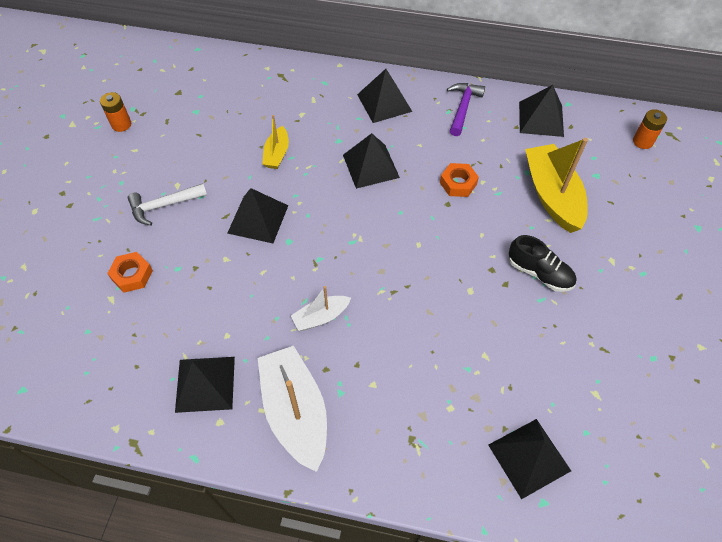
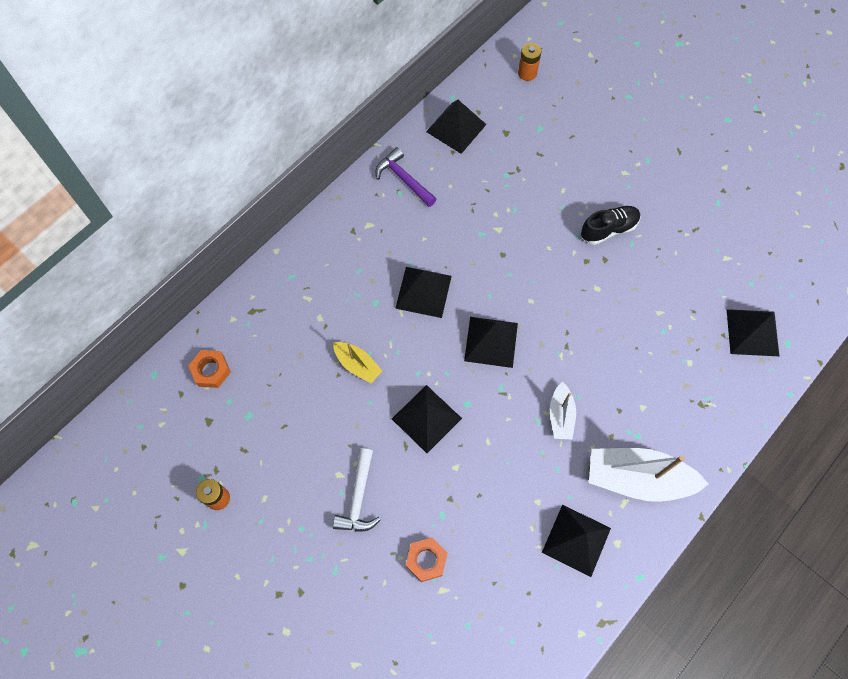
camera: 60 degrees left, 10 degrees up
(384, 103) = (354, 239): black pyramid -> black pyramid (491, 341)
(458, 183) = (486, 234): orange nut -> orange nut (211, 371)
(552, 195) = (541, 172): yellow boat -> none

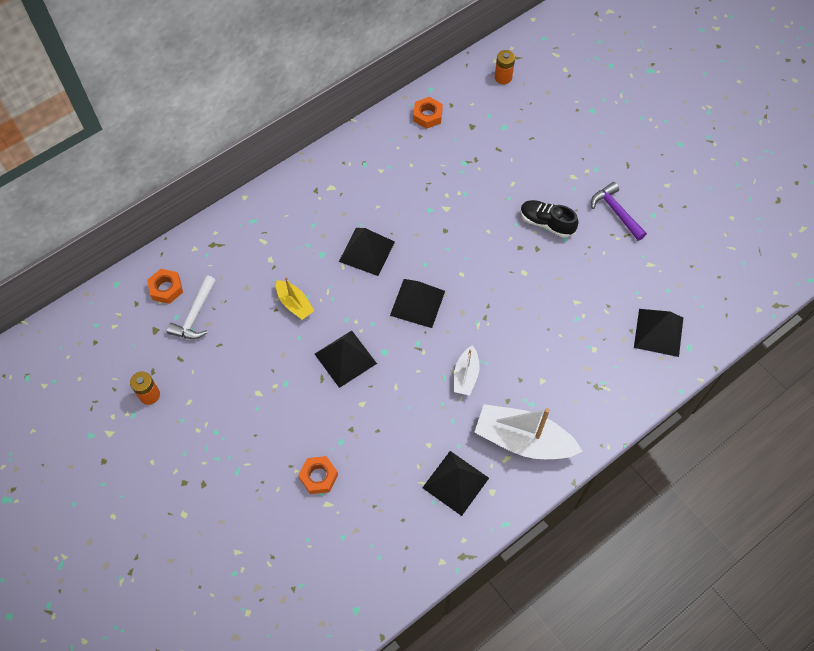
camera: 10 degrees right, 5 degrees down
(358, 498) = (271, 415): white hammer -> white hammer (195, 315)
(404, 179) = (370, 153): purple hammer -> purple hammer (616, 212)
(456, 128) = (427, 116): black pyramid -> orange nut
(608, 229) = (546, 223): black shoe -> black shoe turned 135 degrees counterclockwise

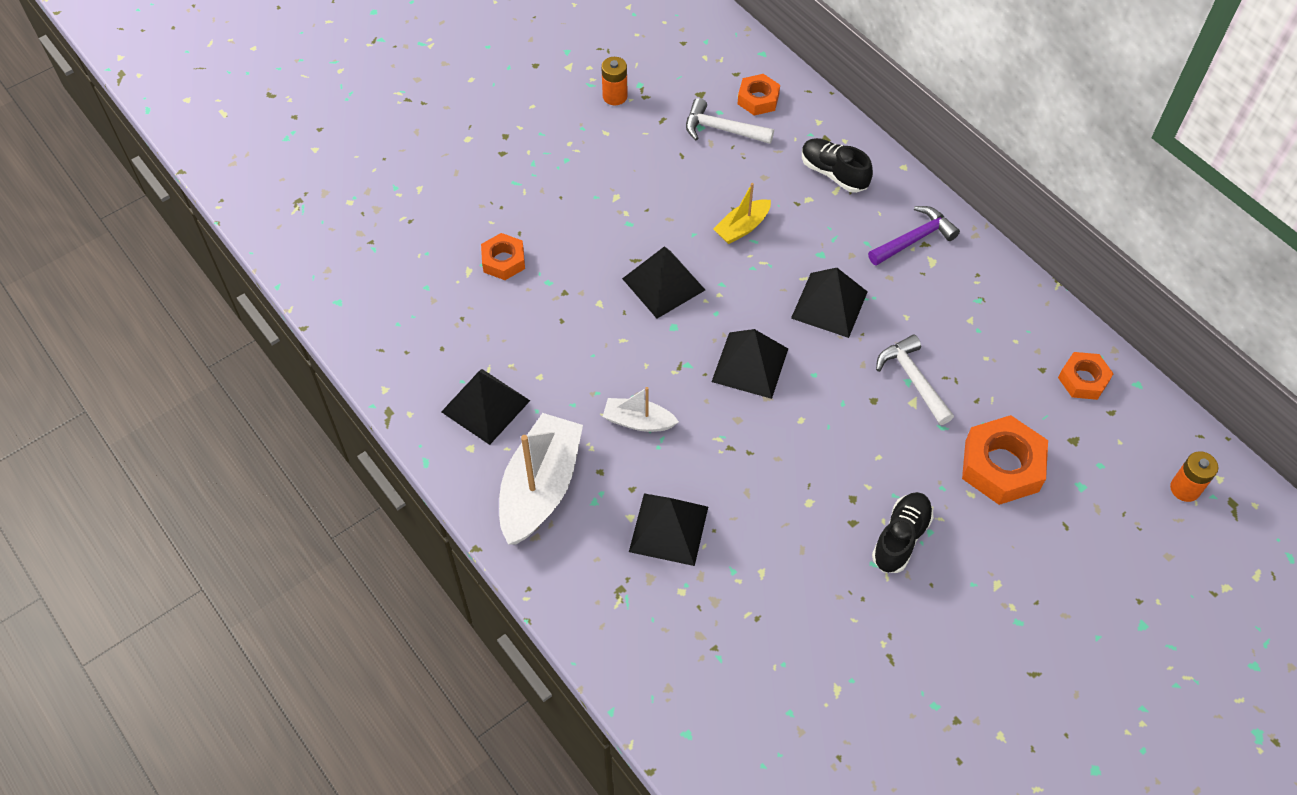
camera: 90 degrees right, 5 degrees down
(247, 241) = (833, 173): none -> black shoe
(428, 206) = (913, 379): none -> white hammer
(492, 165) = (1001, 466): none -> orange nut
(616, 212) = (934, 645): purple hammer -> purple hammer (914, 239)
(658, 332) = (712, 689): black pyramid -> black pyramid (668, 529)

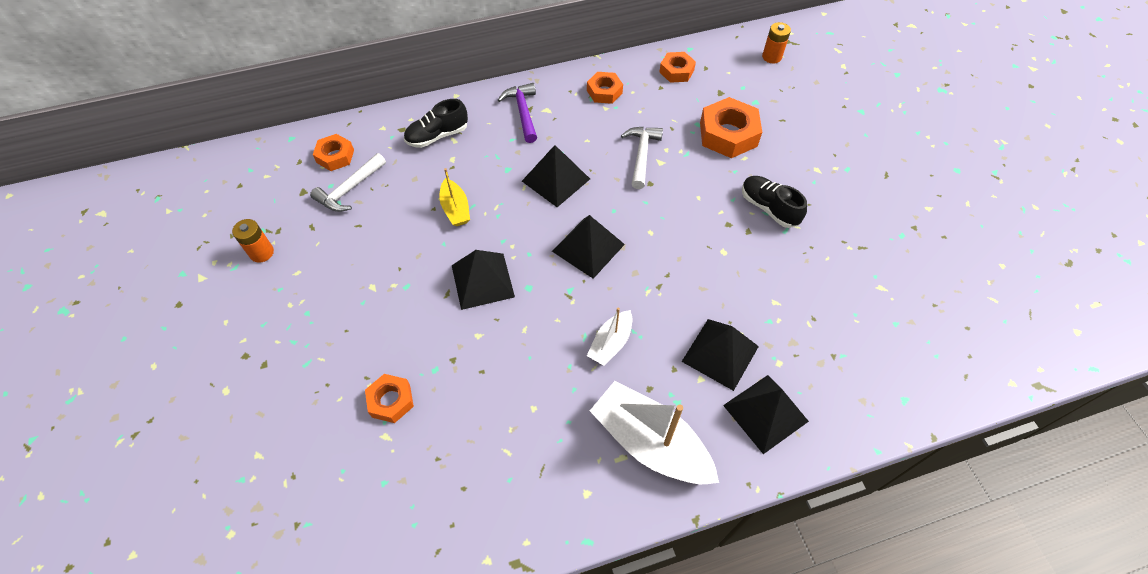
camera: 70 degrees left, 0 degrees up
(485, 406) = (546, 466): black pyramid -> black pyramid (765, 413)
(913, 379) = (641, 155): white hammer -> white hammer turned 105 degrees clockwise
(997, 310) = (604, 91): none -> orange nut

